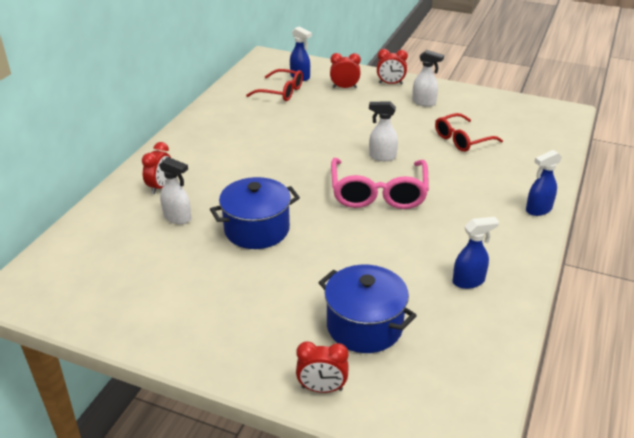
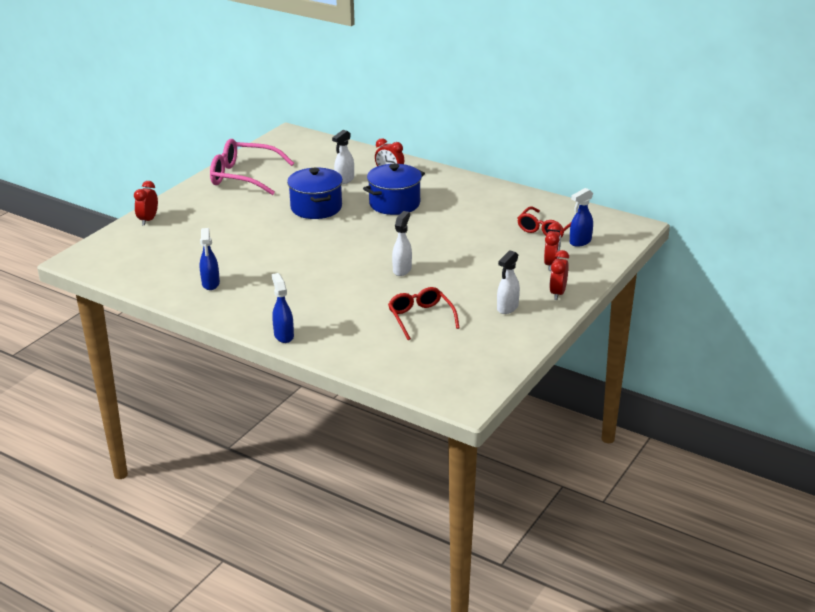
camera: 100 degrees right, 5 degrees down
(364, 326) = (190, 238): blue pot -> blue pot (394, 203)
(378, 193) = (343, 261): pink glasses -> pink glasses (244, 176)

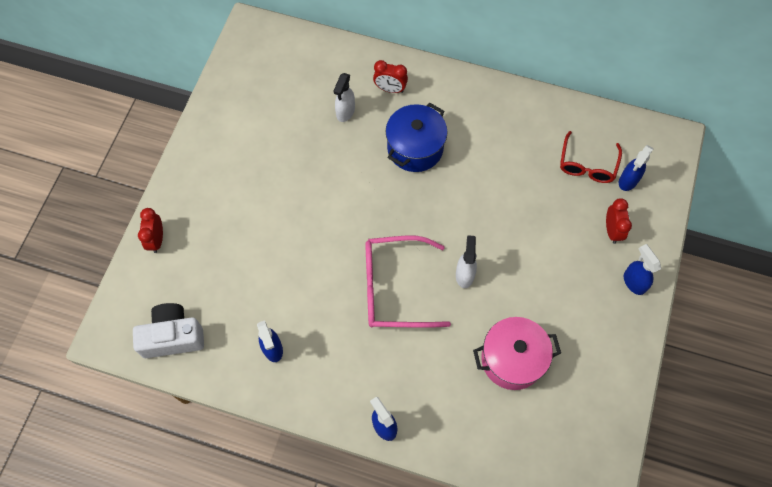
camera: 15 degrees left, 35 degrees up
(130, 267) = (173, 337): none -> white camera
(244, 176) = (231, 128): pink glasses -> pink glasses (394, 288)
(316, 208) = (333, 174): blue pot -> none
(420, 318) = (512, 359): red glasses -> pink pot
(507, 308) = (592, 320): white spray bottle -> none
(557, 293) = (633, 282): red clock -> blue spray bottle

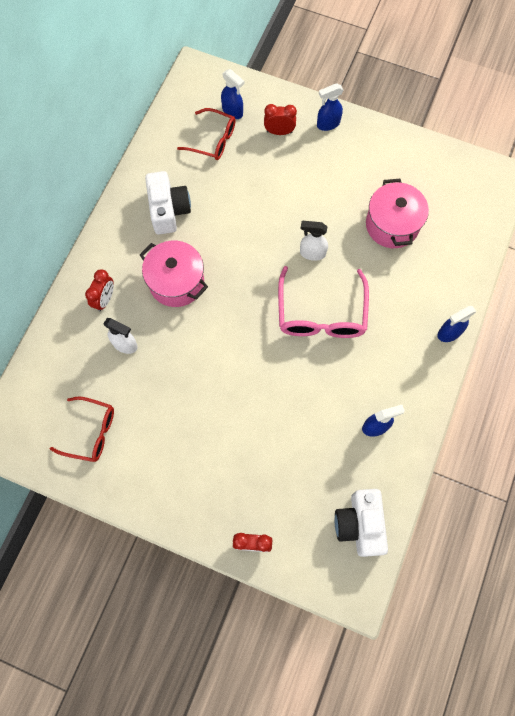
camera: 85 degrees left, 5 degrees up
(259, 95) = (91, 432): none -> red glasses
(415, 148) = (176, 282): blue pot -> pink pot
(495, 132) = (168, 210): none -> white camera

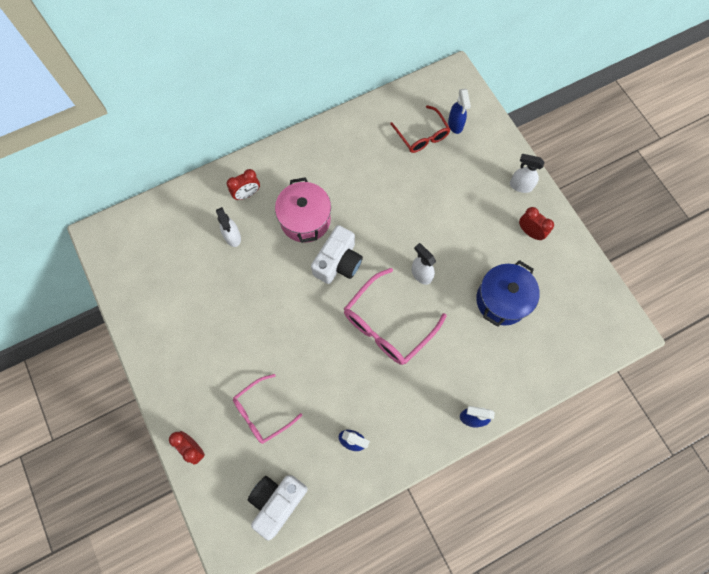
camera: 40 degrees right, 0 degrees up
(91, 432) = (158, 279): red glasses -> none
(168, 210) = (345, 163): white camera -> white camera (338, 262)
(279, 132) = (477, 165): red clock -> red clock (530, 232)
(283, 466) = (262, 412): none -> pink glasses
(328, 124) = (520, 186): blue spray bottle -> white spray bottle
(392, 225) = (502, 300): pink pot -> blue pot

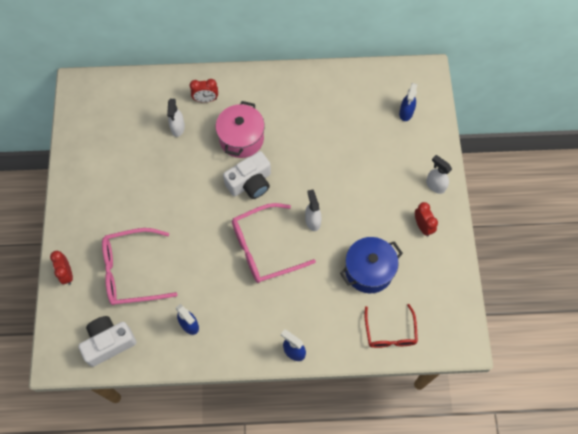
camera: 25 degrees right, 5 degrees down
(262, 412) = (131, 271): pink glasses -> pink glasses, size x1.54
(422, 135) = (373, 110): red glasses -> red glasses (390, 332)

